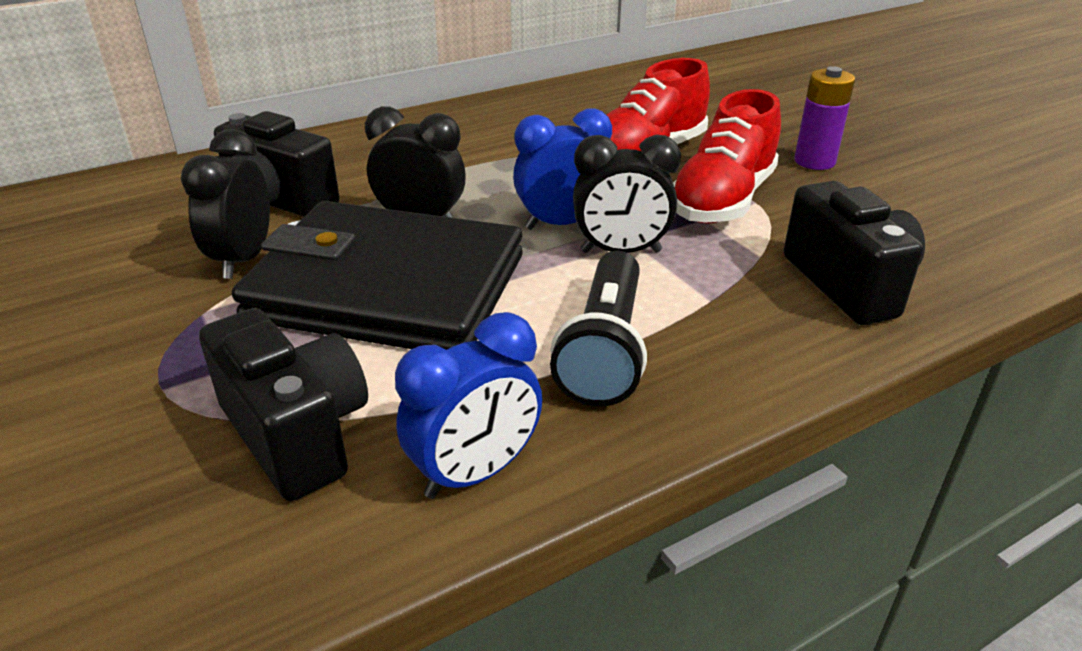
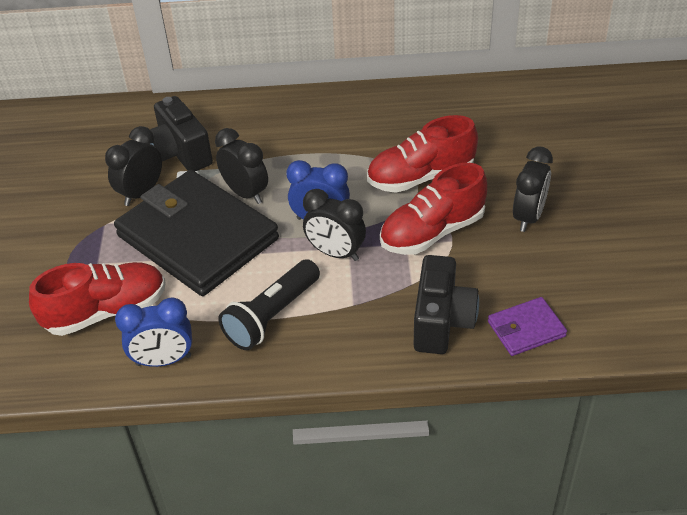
camera: 30 degrees right, 10 degrees up
(297, 434) = (106, 311): black camera -> red shoe
(814, 161) = (528, 217): purple battery -> black clock
(956, 261) = (526, 329): none -> purple wallet

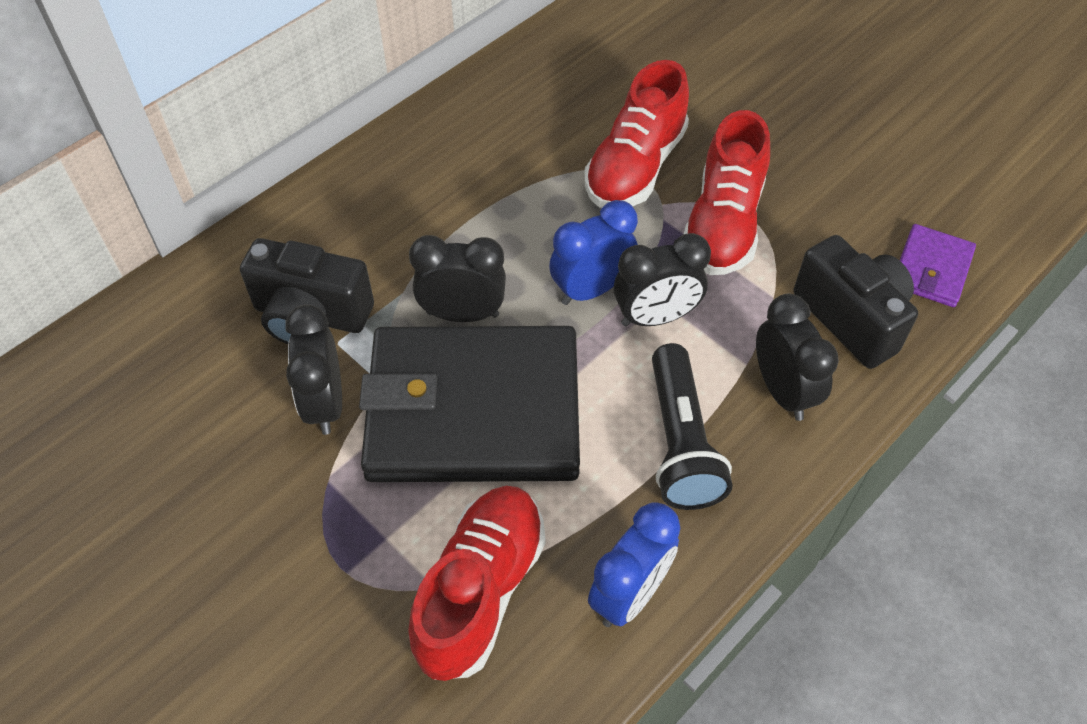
camera: 45 degrees left, 10 degrees up
(528, 217) = (791, 145): black clock -> black clock (782, 391)

